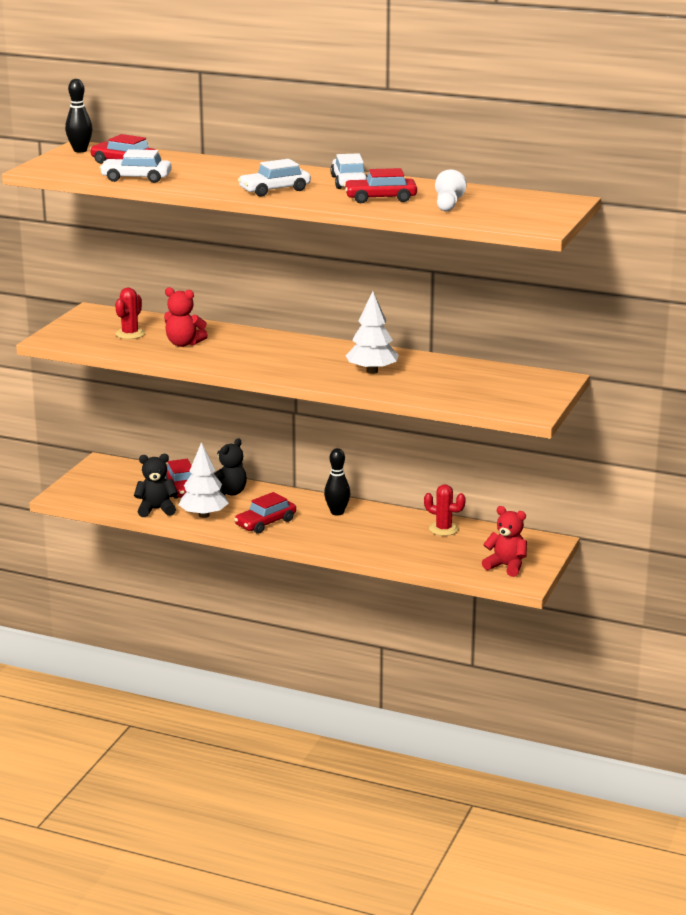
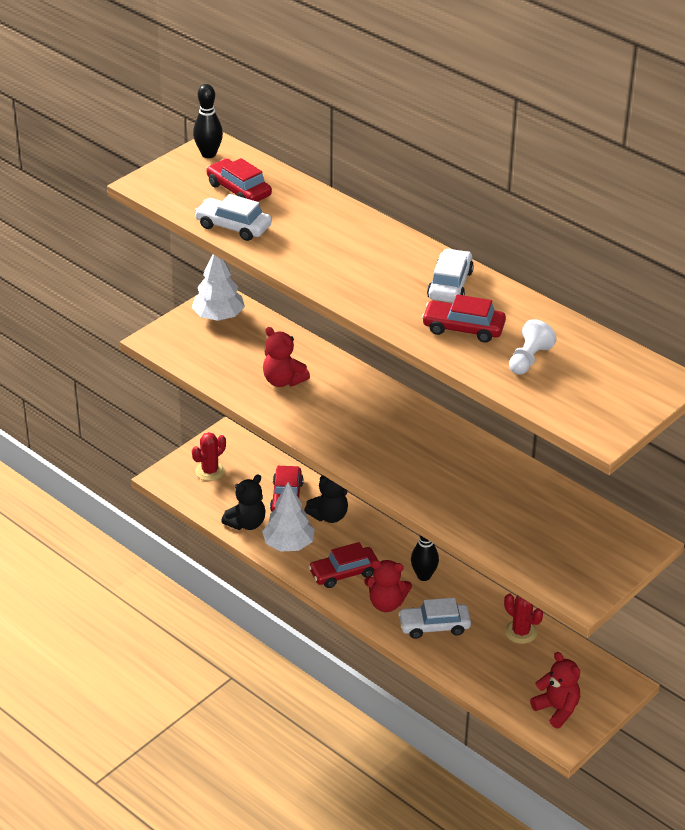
camera: 20 degrees right, 15 degrees up
(130, 334) = (238, 350): red cactus -> red cactus (210, 471)
(156, 509) = (246, 523): black teddy bear -> black teddy bear turned 120 degrees clockwise
(274, 190) = (361, 284): white car -> white car (434, 626)
(316, 534) = (386, 604): none -> red teddy bear
(372, 371) = (450, 478): white tree -> white tree (218, 316)

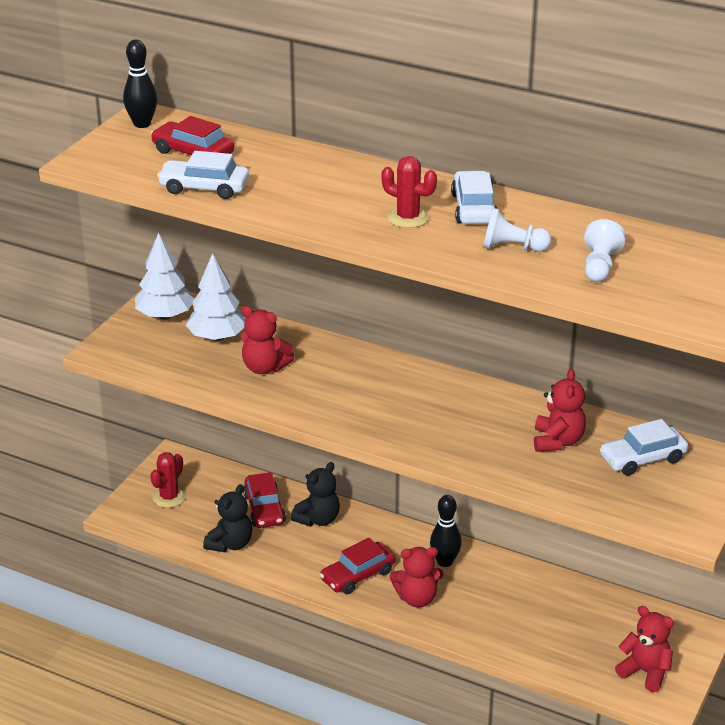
camera: 15 degrees left, 5 degrees down
(288, 544) = (285, 557): white tree -> white tree (217, 337)
(434, 626) = (478, 611): white car -> white car (642, 458)
(463, 328) = (512, 247): red car -> white pawn
(504, 496) = (557, 441): none -> red teddy bear
(521, 632) = (571, 599): red cactus -> red cactus (408, 218)

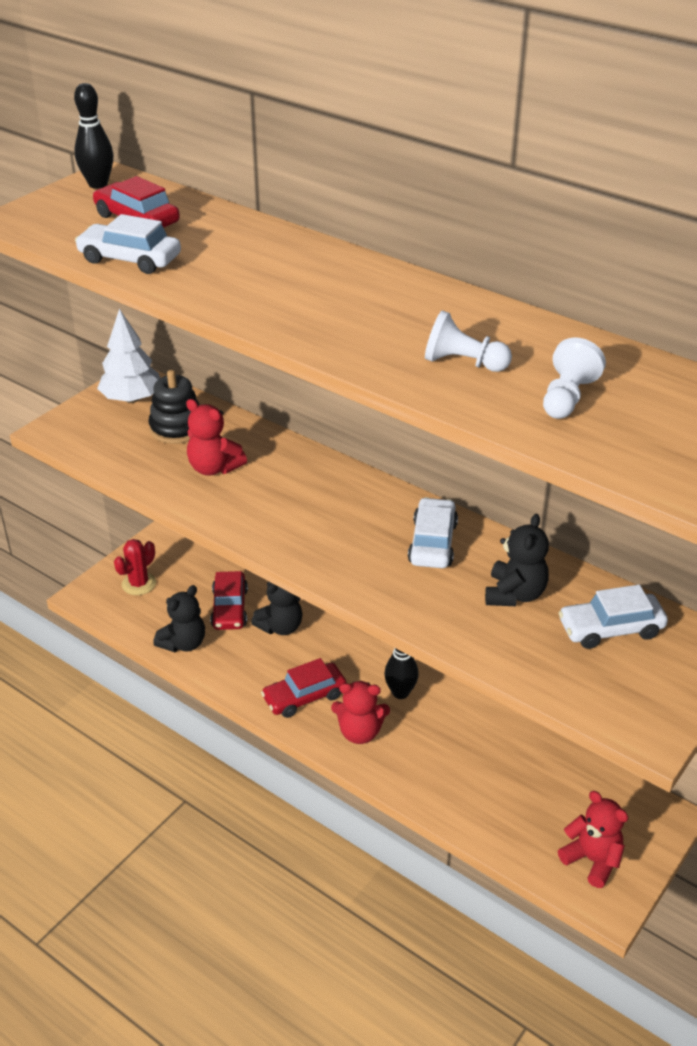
camera: 10 degrees right, 5 degrees up
(217, 337) = (177, 428): white tree -> black stacking toy
(408, 218) = (349, 315): red cactus -> none
(474, 208) = (433, 310): white car -> white car (432, 543)
(557, 441) = (515, 594): red teddy bear -> black teddy bear

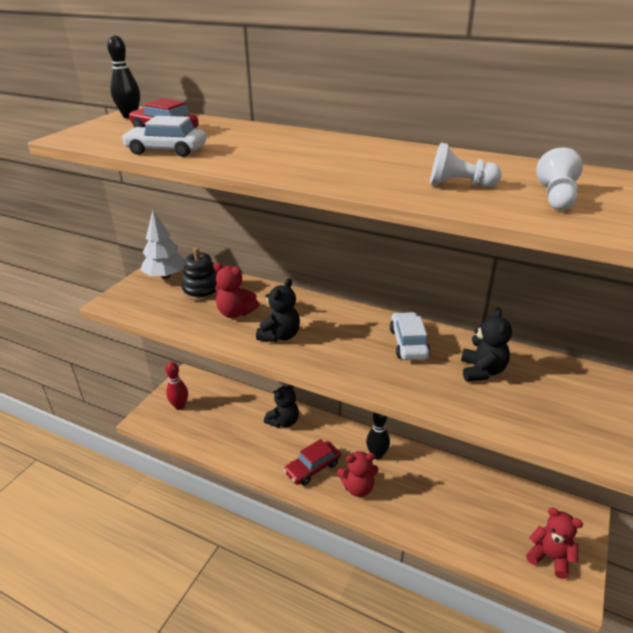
camera: 10 degrees left, 5 degrees down
(139, 584) = (180, 406): red cactus -> red bowling pin
(183, 643) = (219, 443): black teddy bear -> black teddy bear (280, 336)
(229, 608) = (246, 414): red car -> none
(610, 629) = (561, 386): white car -> none

